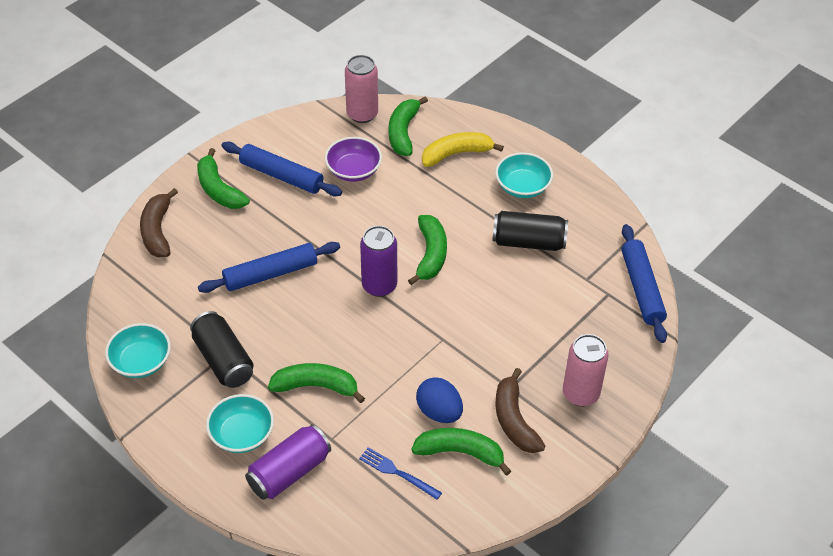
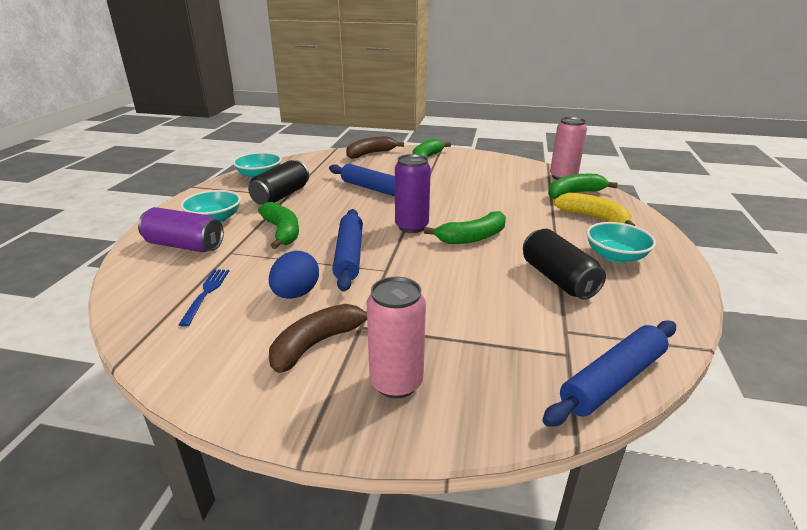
camera: 60 degrees right, 20 degrees down
(281, 176) = (465, 170): blue rolling pin -> blue rolling pin (349, 255)
(353, 170) = (508, 188): purple bowl -> none
(460, 452) = (251, 321): green banana -> none

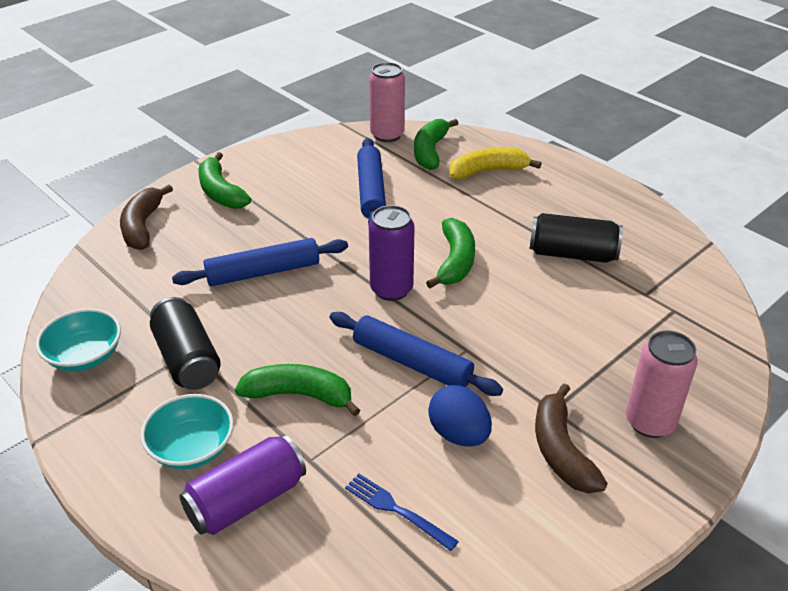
camera: 55 degrees left, 10 degrees up
(612, 380) = (716, 307): blue rolling pin -> blue rolling pin (371, 191)
(615, 256) = (563, 202): turquoise bowl -> none

